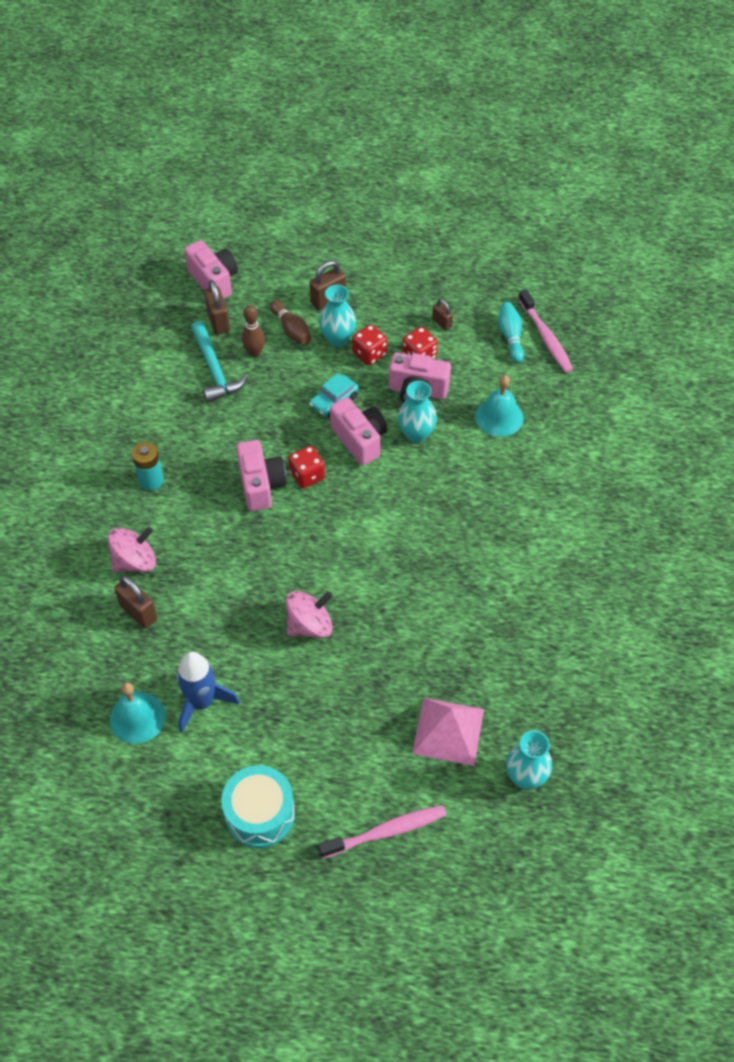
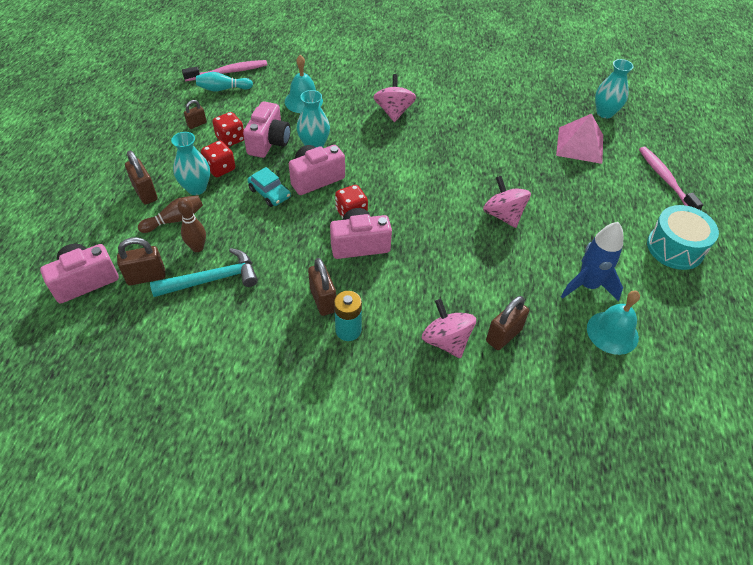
camera: 90 degrees left, 5 degrees down
(187, 458) = (323, 300): none -> brown padlock
(491, 512) = (393, 112): none -> pink spinning top

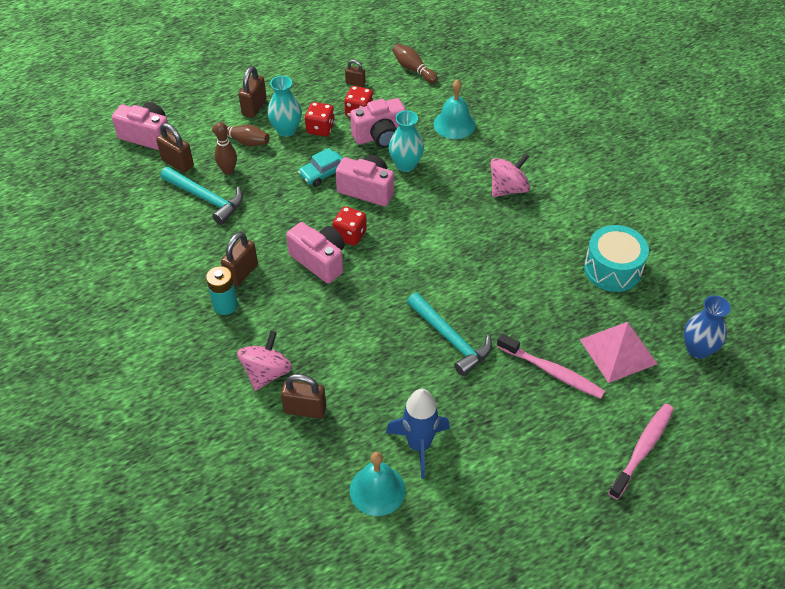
camera: 55 degrees right, 0 degrees up
(223, 89) = (413, 69): turquoise bowling pin -> brown bowling pin
(228, 72) = (437, 58): pink toothbrush -> pink toothbrush (551, 371)
(269, 193) = (322, 173): turquoise car -> turquoise car turned 45 degrees clockwise
(503, 215) = (450, 339): pink spinning top -> turquoise hammer
(605, 113) = (698, 349): turquoise vase -> blue vase
(675, 248) = (540, 498): turquoise drum -> turquoise drum (612, 269)

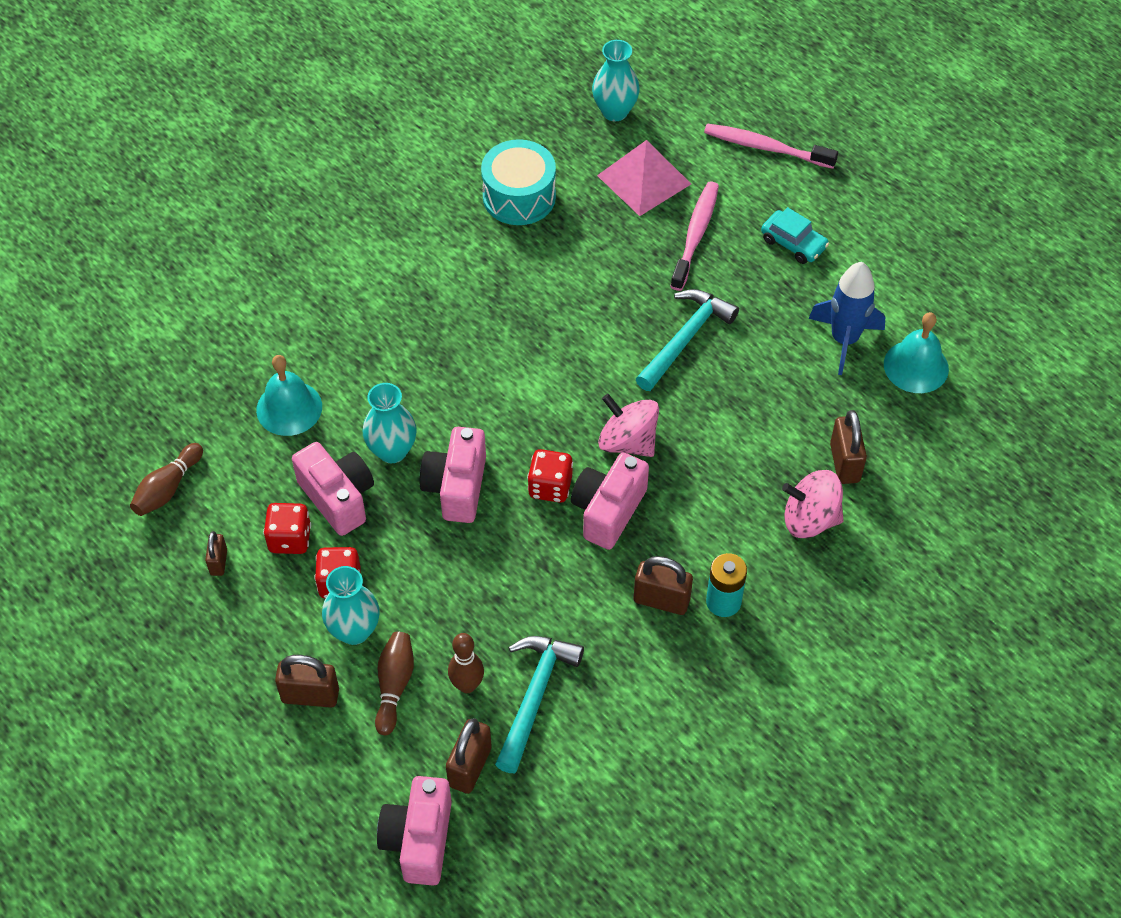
camera: 105 degrees left, 5 degrees up
(322, 173) = (438, 553): turquoise car -> turquoise car (793, 243)
(508, 189) = (408, 322): pink spinning top -> pink spinning top (628, 441)
(698, 349) = (615, 111): blue vase -> turquoise vase

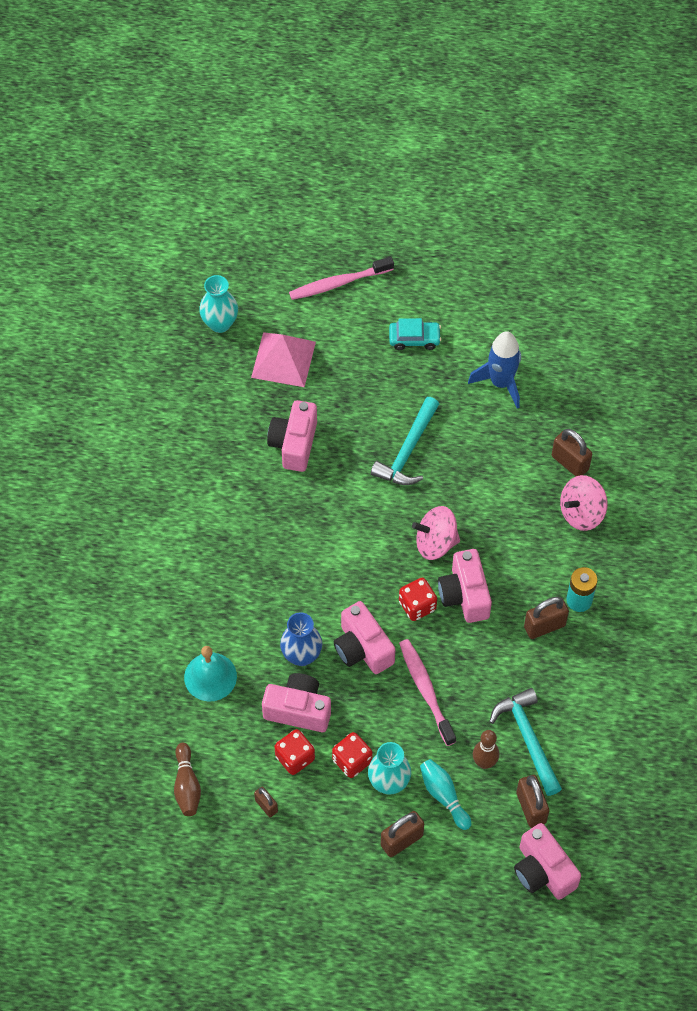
camera: 40 degrees left, 5 degrees up
(392, 451) = (301, 655): turquoise vase -> blue vase
(394, 685) = (444, 796): brown bowling pin -> turquoise bowling pin
(519, 196) = (215, 428): turquoise drum -> none
(578, 259) = (294, 444): none -> pink camera
(685, 339) = (408, 450): turquoise hammer -> turquoise hammer turned 150 degrees counterclockwise
(695, 235) = (350, 376): pink toothbrush -> pink toothbrush (426, 691)
(916, 366) = (556, 370): turquoise bell -> none

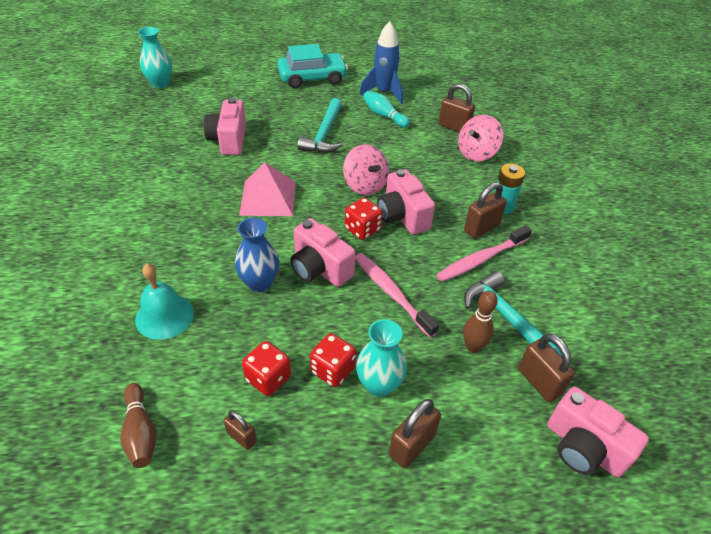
camera: 15 degrees left, 15 degrees down
(283, 359) = (213, 97): pink pyramid -> pink pyramid (268, 198)
(298, 710) = (264, 331): pink camera -> none
(339, 283) = (250, 58): pink toothbrush -> pink toothbrush (481, 259)
(414, 339) = (312, 78): turquoise car -> turquoise car, size x1.71
(435, 543) = (365, 185): pink spinning top -> pink spinning top turned 105 degrees counterclockwise
(444, 796) = (443, 387): turquoise bowling pin -> turquoise bowling pin (384, 115)

